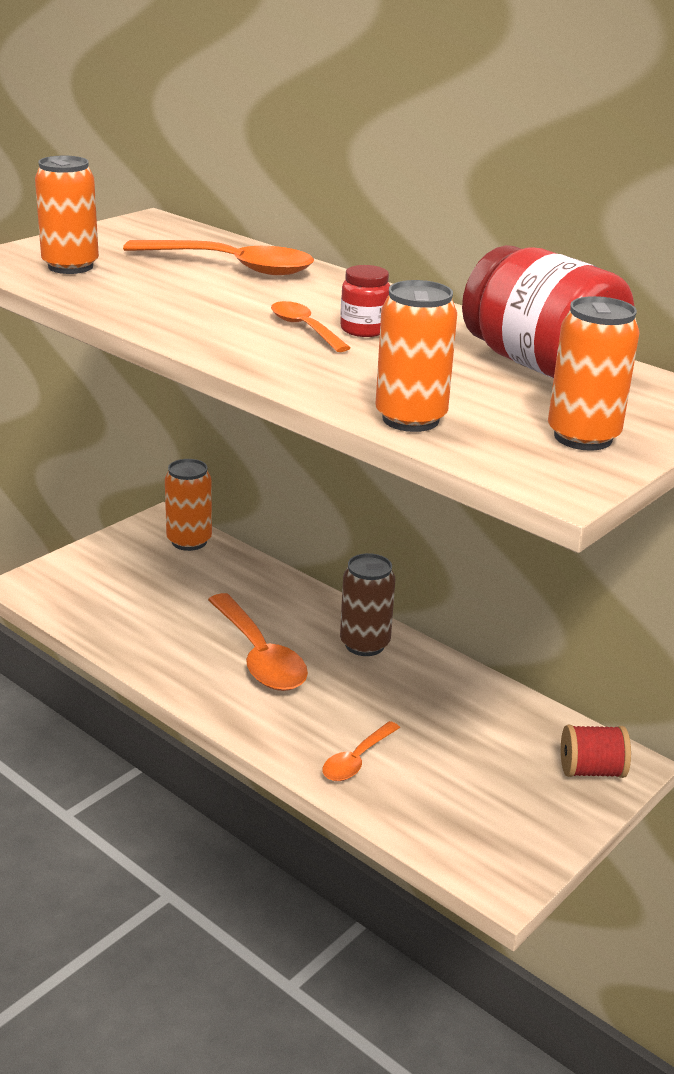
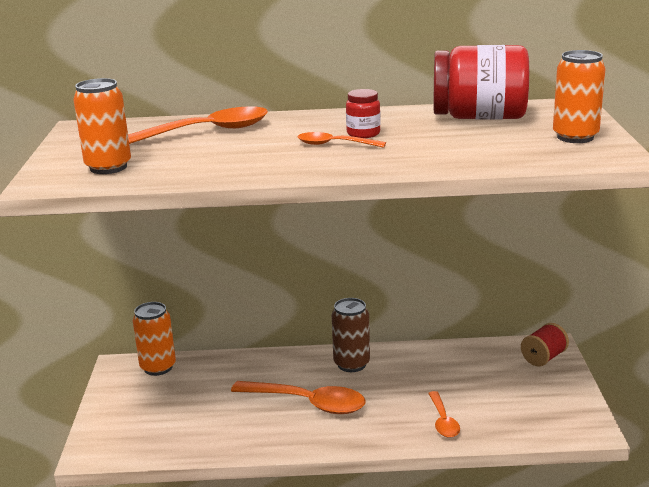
camera: 40 degrees left, 5 degrees down
(410, 419) = (496, 161): orange can -> none

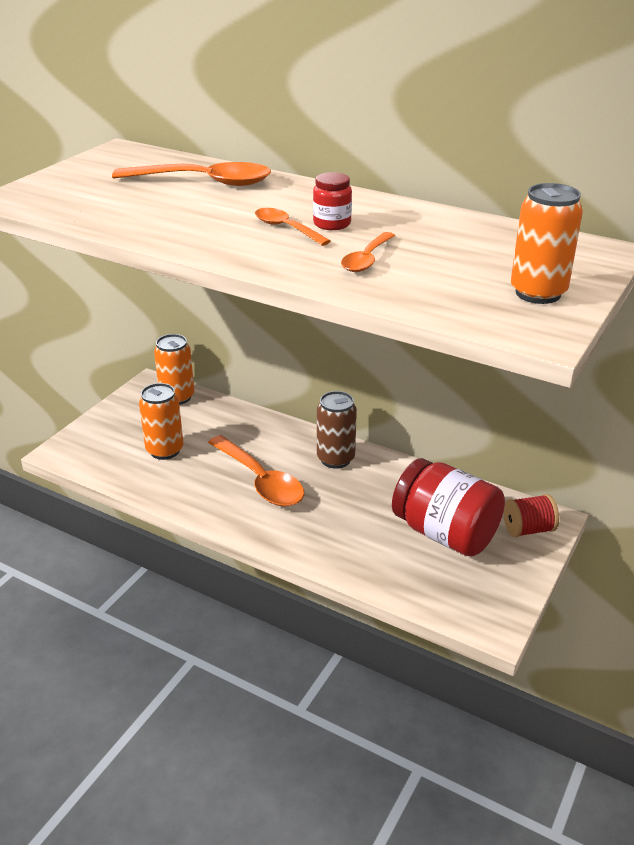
camera: 30 degrees right, 10 degrees up
(108, 167) = (75, 197): orange can -> orange can (165, 450)
(443, 421) = (359, 551): orange spoon -> orange spoon (366, 259)
(479, 117) = (477, 237): red jar -> red jar (445, 533)

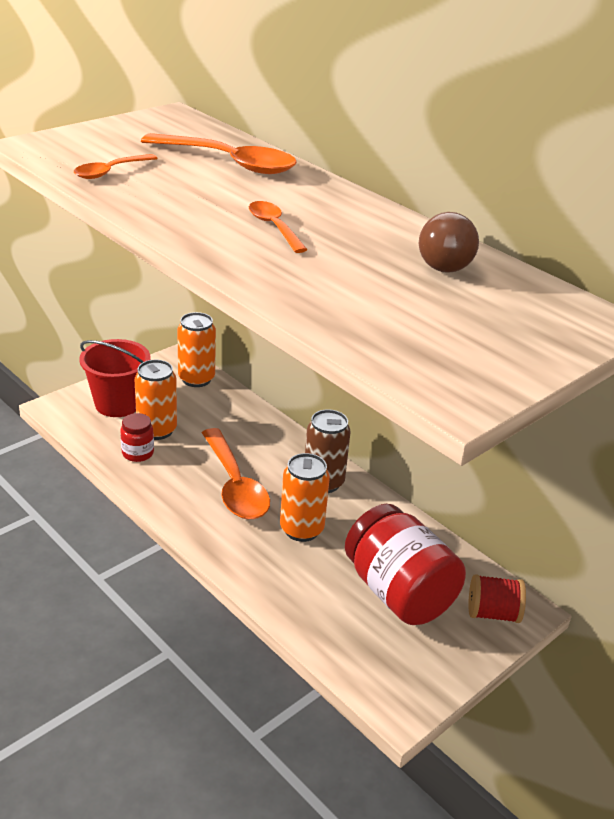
camera: 15 degrees right, 0 degrees up
(116, 436) = (117, 404): none -> red bucket
(332, 224) = (324, 232): red jar -> red jar (138, 453)
(366, 259) = (331, 277): orange spoon -> orange spoon (110, 172)
(451, 229) = (447, 263): none -> brown light bulb
(538, 293) = (488, 353): orange can -> orange can (301, 529)

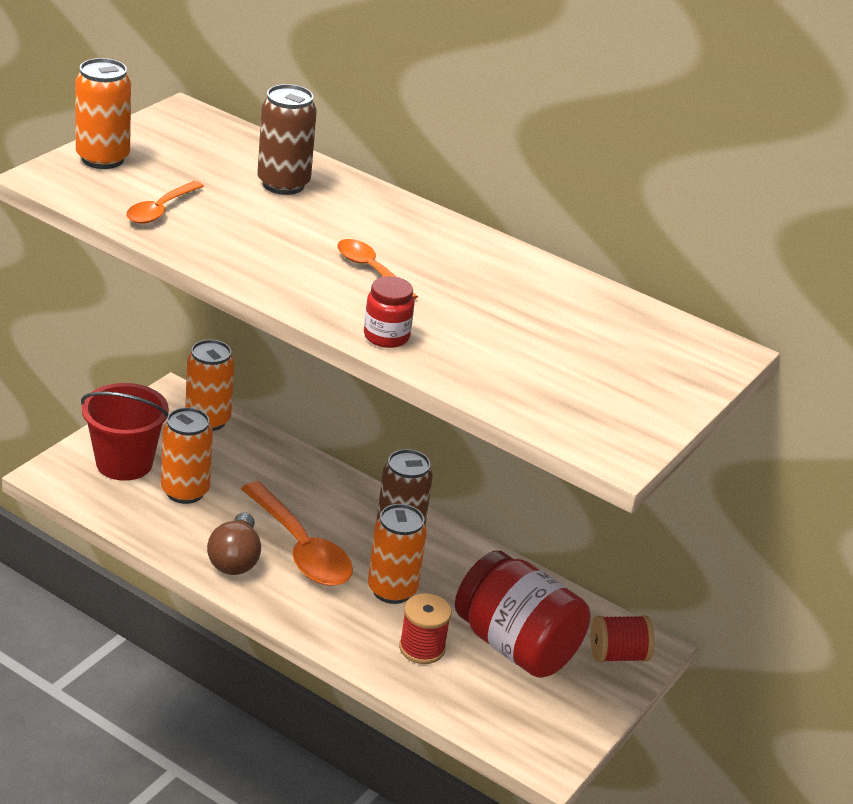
camera: 15 degrees left, 0 degrees up
(85, 136) = (102, 159): none -> orange can
(138, 453) = (173, 522): red jar -> red jar (386, 336)
(229, 163) = (283, 184): orange spoon -> brown can
(312, 583) = (422, 648): none -> red spool
(447, 263) = (559, 298): brown light bulb -> brown light bulb (235, 559)

